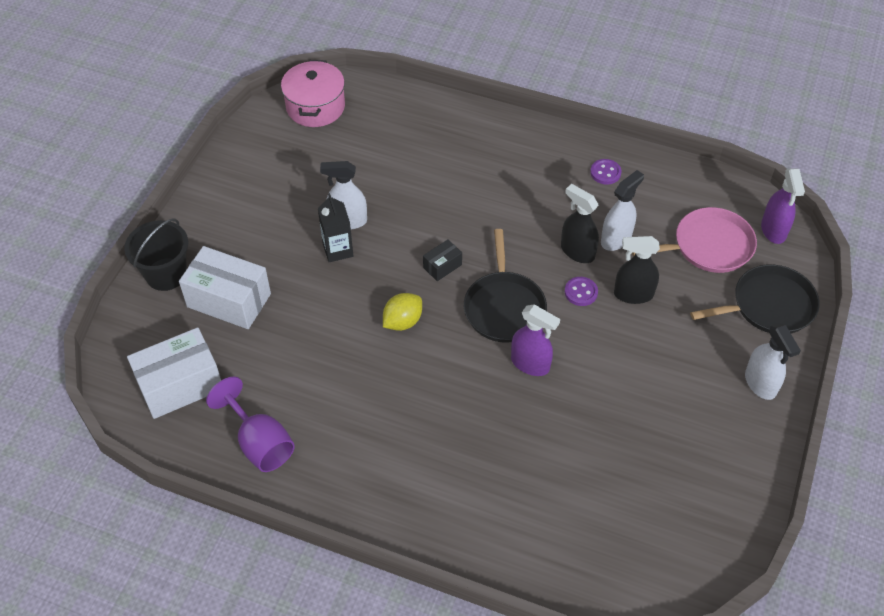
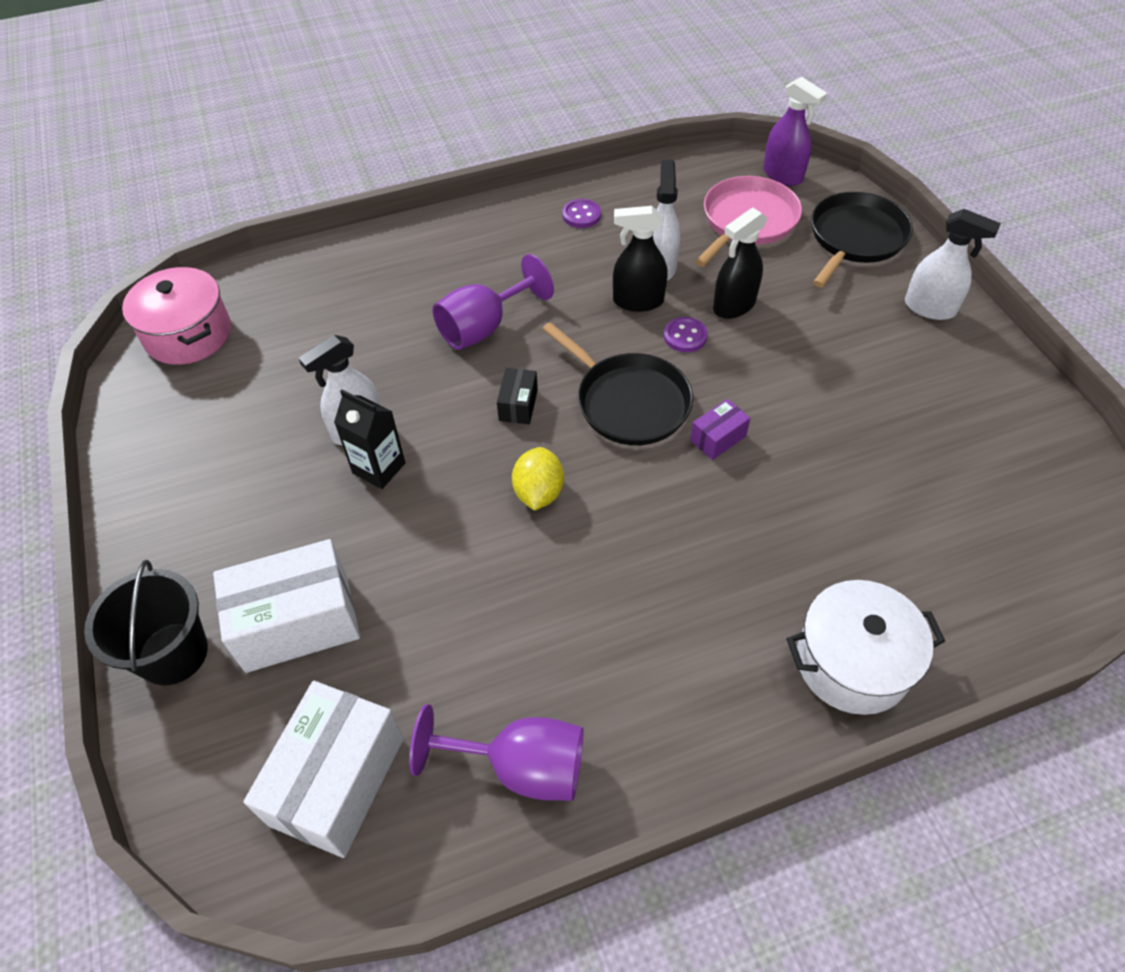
camera: 40 degrees left, 0 degrees up
(464, 527) = (852, 662): none -> white pot
(471, 207) = (484, 327): none -> purple goblet
(530, 364) = (718, 438): purple spray bottle -> purple box

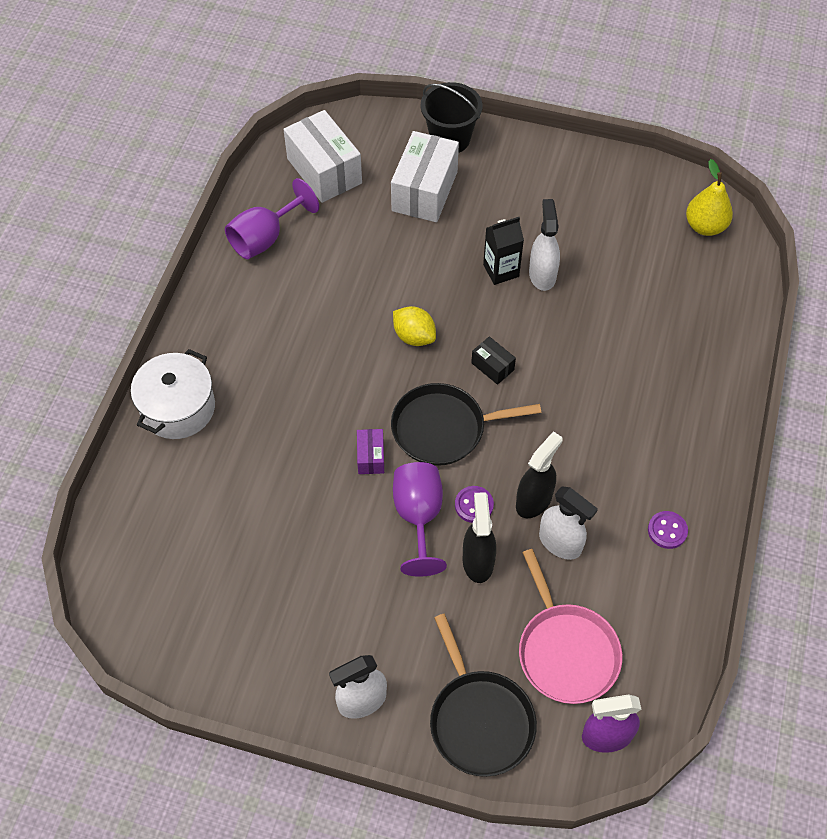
camera: 125 degrees right, 5 degrees up
(188, 334) = (705, 226): pink pot -> yellow pear
(484, 327) = (583, 389): purple goblet -> purple goblet (418, 517)

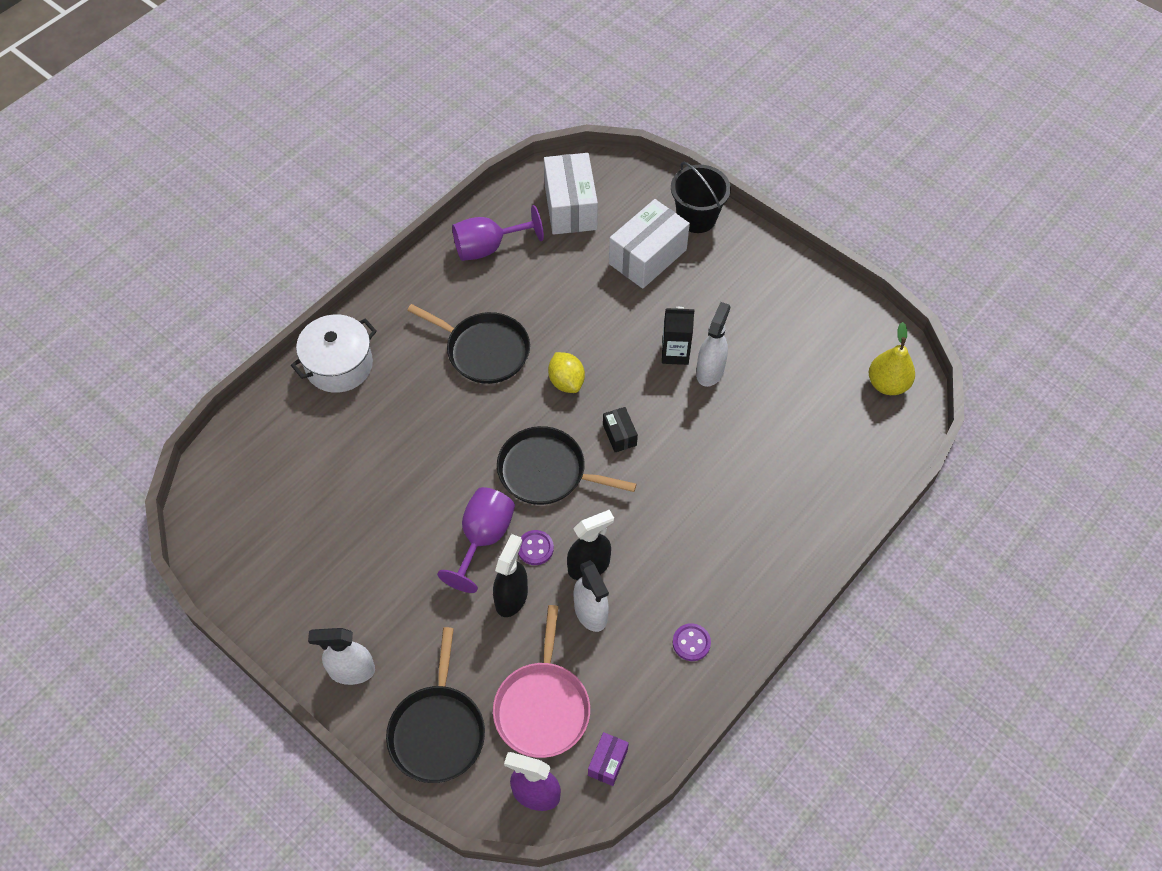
camera: 25 degrees right, 0 degrees up
(317, 337) = (484, 350): none -> black pan
(370, 457) = (472, 471): purple box -> purple box (607, 762)

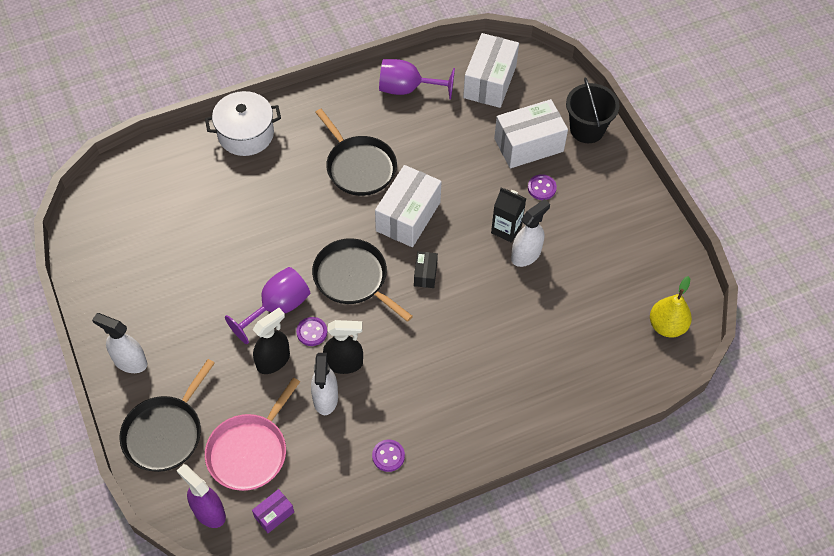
camera: 25 degrees right, 0 degrees up
(566, 382) = (408, 216): yellow lemon -> white box
(686, 296) = (541, 188): none -> purple button

